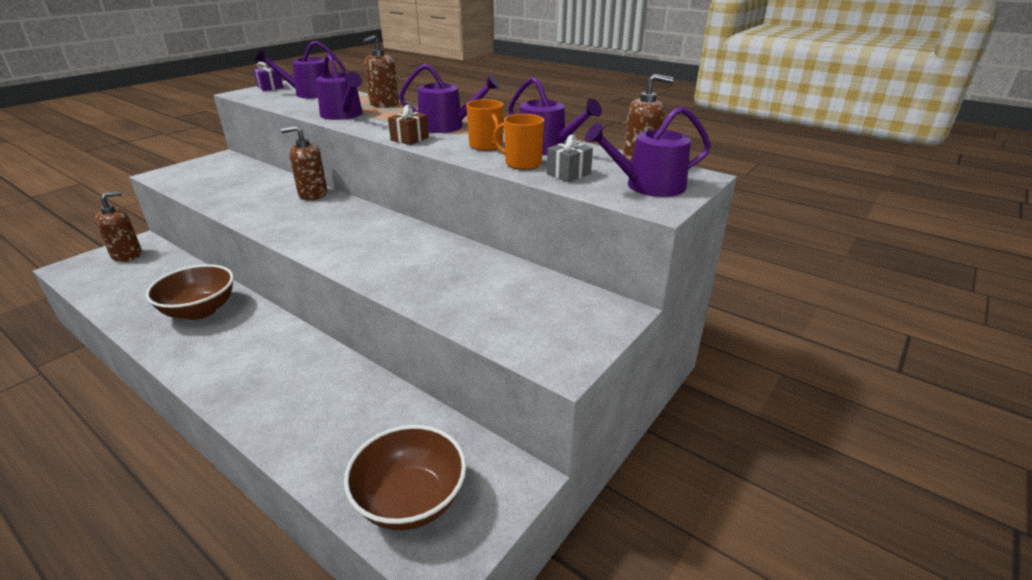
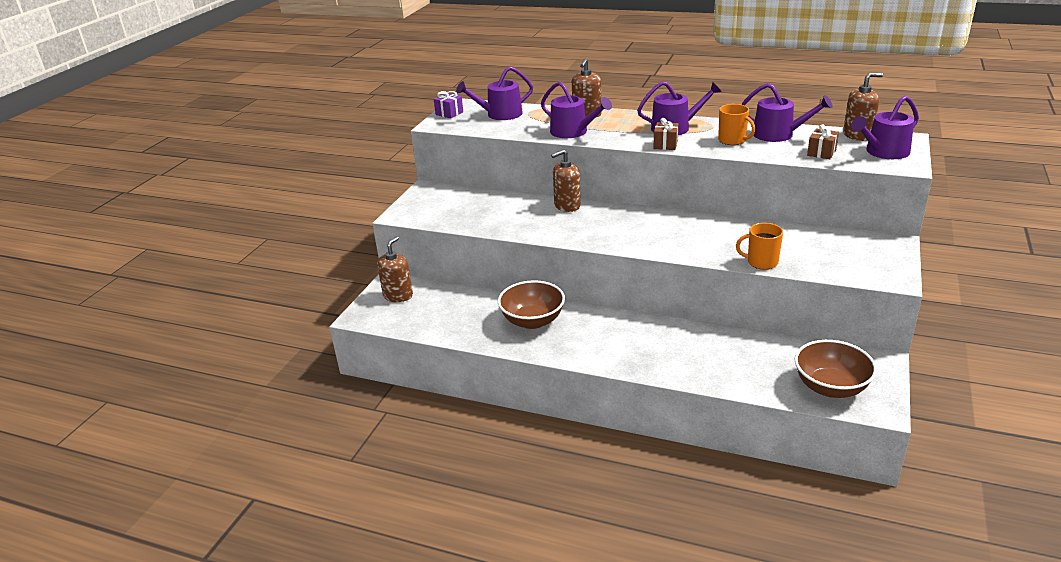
camera: 15 degrees left, 0 degrees up
(522, 163) = (779, 150): orange mug -> orange mug (761, 262)
(568, 174) = (821, 153): grey gift -> brown gift

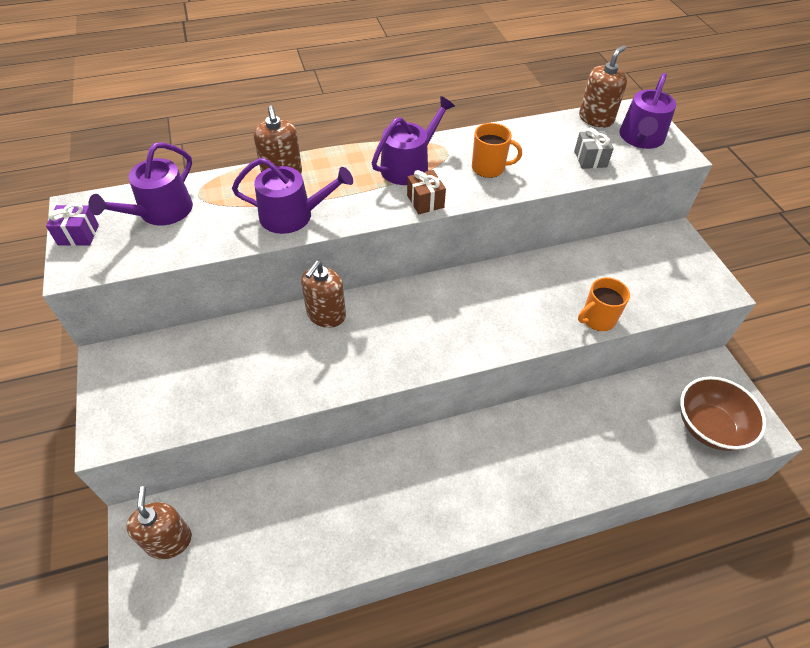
camera: 40 degrees left, 20 degrees up
(532, 321) = (374, 491): brown bowl -> none
(778, 134) = (524, 142): purple watering can -> none
(821, 153) = (590, 159): brown gift -> grey gift

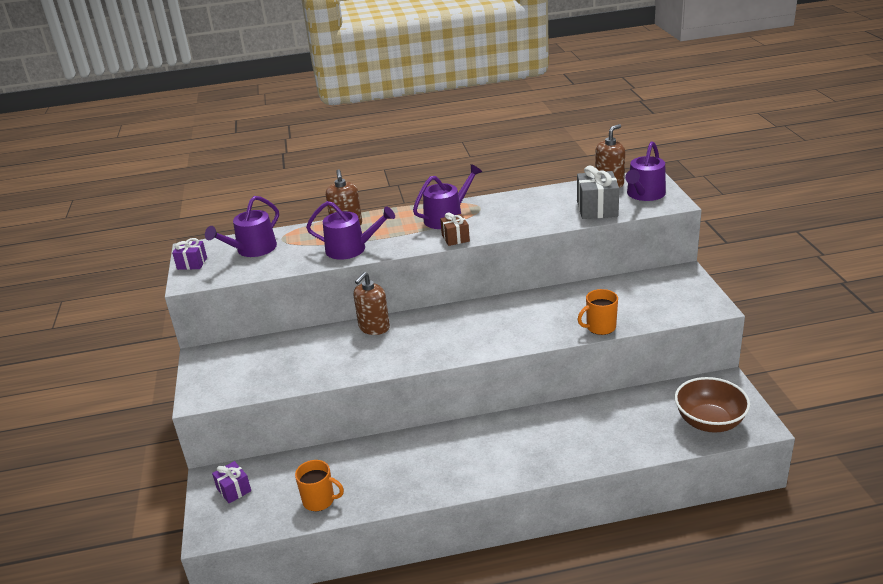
camera: 10 degrees right, 20 degrees down
(169, 541) = (234, 490): brown soap dispenser -> purple gift
(489, 168) = (511, 217): orange mug -> orange mug (319, 500)
(590, 159) = (597, 209): grey gift -> grey gift, size x1.66

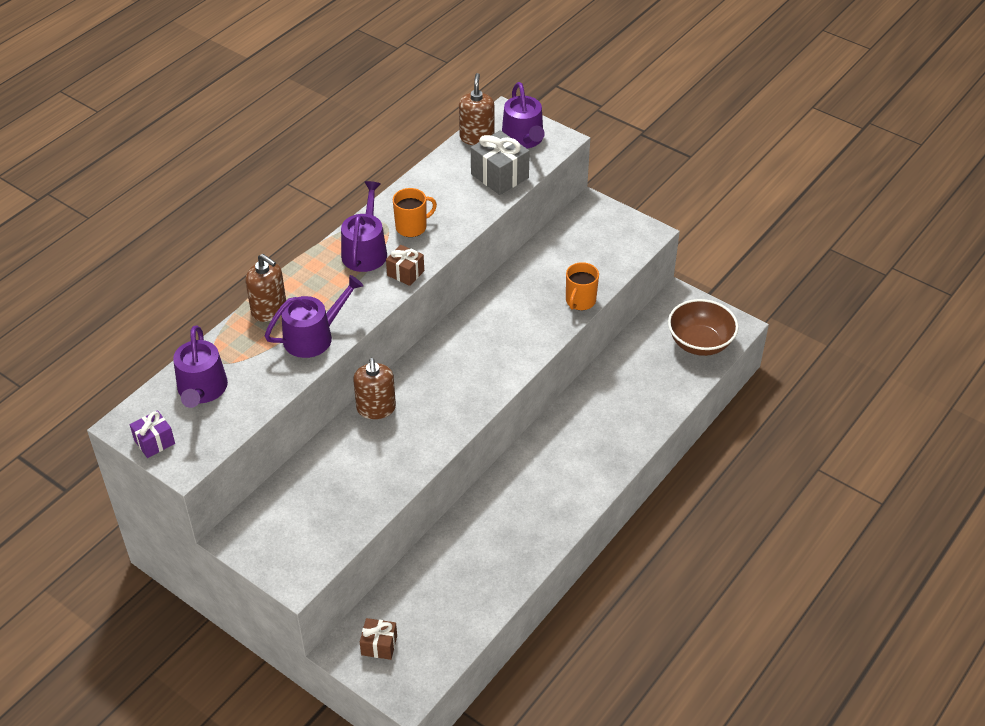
camera: 45 degrees left, 15 degrees up
(234, 490) = (379, 645): purple gift -> brown gift
(319, 500) = (470, 603): orange mug -> orange mug (412, 227)

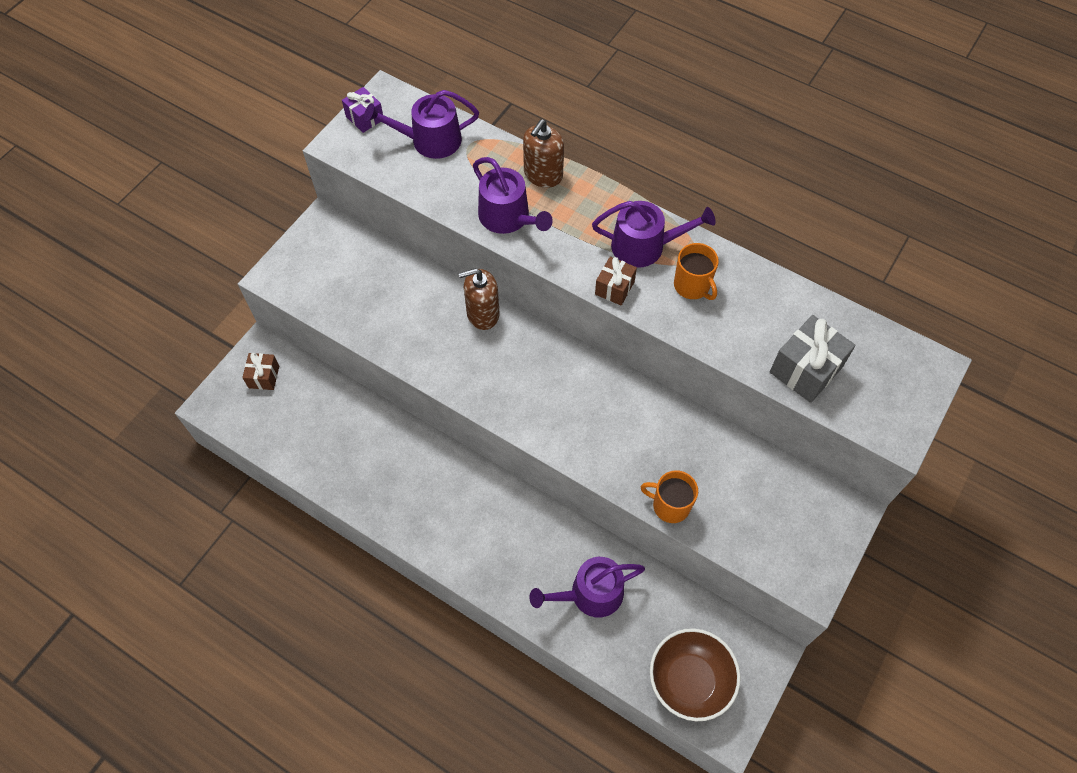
camera: 85 degrees right, 15 degrees up
(477, 137) = (875, 338): brown soap dispenser -> none
(524, 139) = (887, 392): purple watering can -> purple watering can (590, 594)

